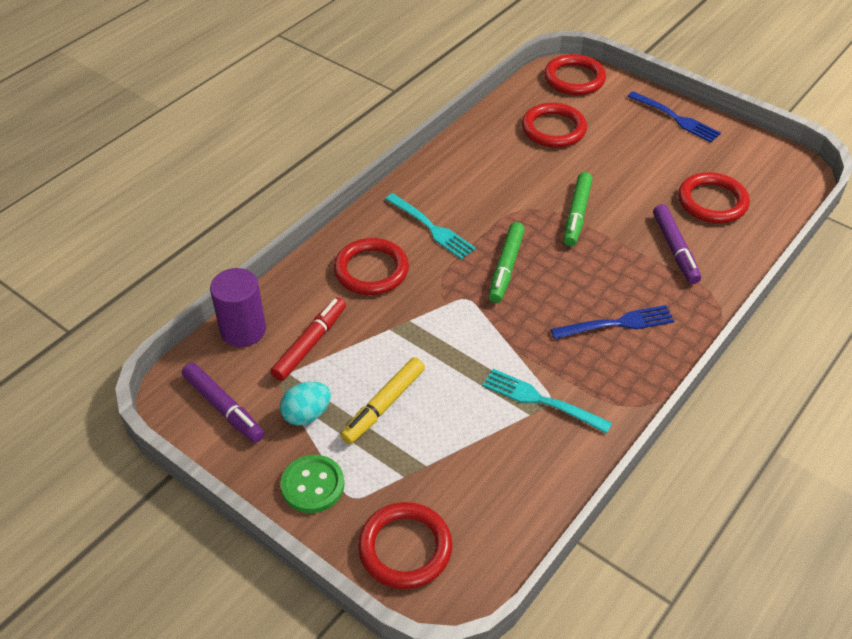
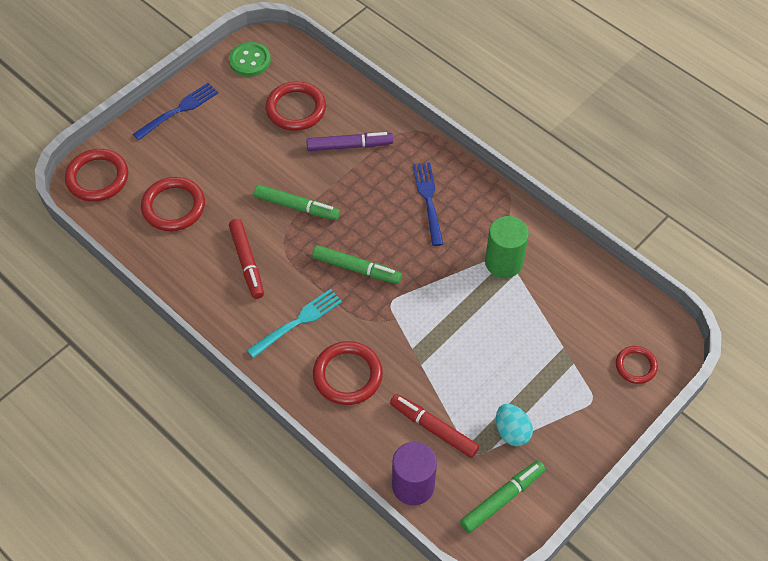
camera: 85 degrees left, 10 degrees up
(223, 407) = (501, 499): purple marker -> green marker
(312, 485) = (581, 428): green button -> green button (250, 60)
(384, 405) = (504, 373): yellow marker -> none
(405, 548) = (635, 366): red ring -> red ring, size x0.60
(498, 185) = (247, 261): none -> red marker
(541, 400) = (503, 262): turquoise fork -> green cylinder

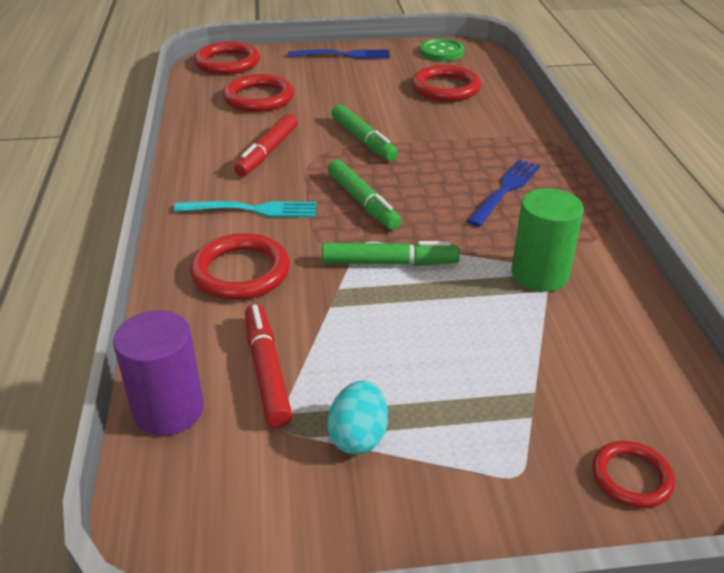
camera: 40 degrees right, 20 degrees down
(349, 146) = (467, 125): purple marker -> none
(501, 499) = (251, 503): green marker -> green marker (388, 263)

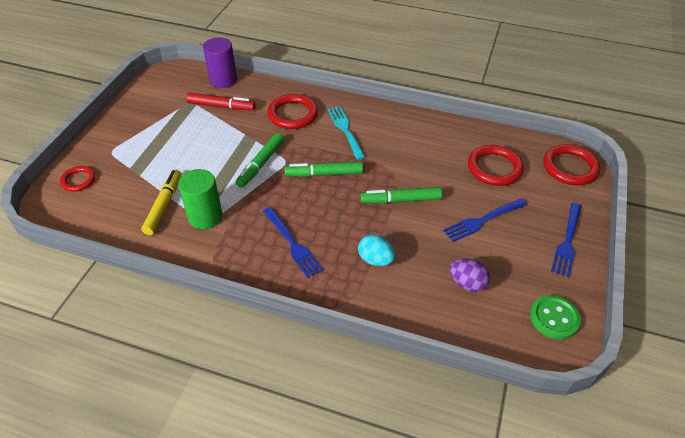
camera: 115 degrees right, 10 degrees up
(252, 210) = (345, 130): turquoise fork -> turquoise fork turned 135 degrees clockwise
(268, 152) = (409, 152): red marker -> none
(352, 93) = (483, 220): none -> blue fork
(358, 436) = (167, 119): turquoise egg -> turquoise egg (375, 260)
(445, 88) = (467, 283): red ring -> purple egg
(565, 325) = (164, 206): none -> yellow marker

